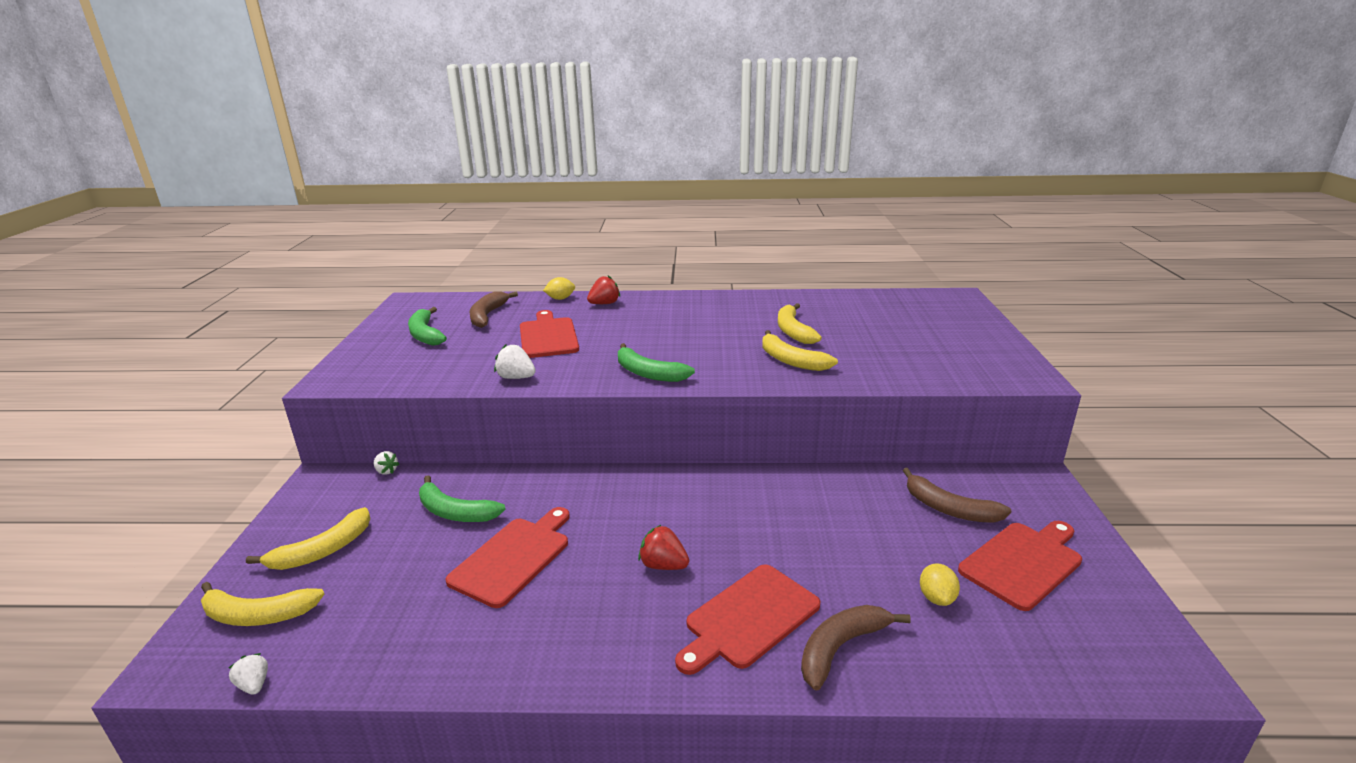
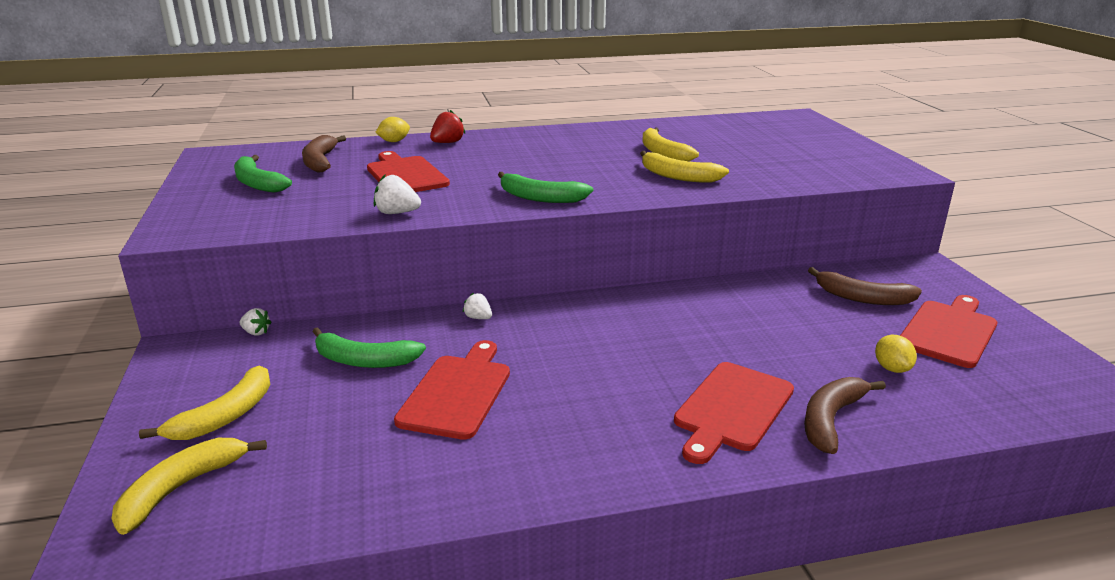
camera: 15 degrees left, 0 degrees up
(254, 685) = (222, 553): white strawberry -> white strawberry (478, 318)
(257, 615) = (181, 488): yellow banana -> yellow banana turned 135 degrees clockwise
(663, 565) = (621, 378): red strawberry -> none

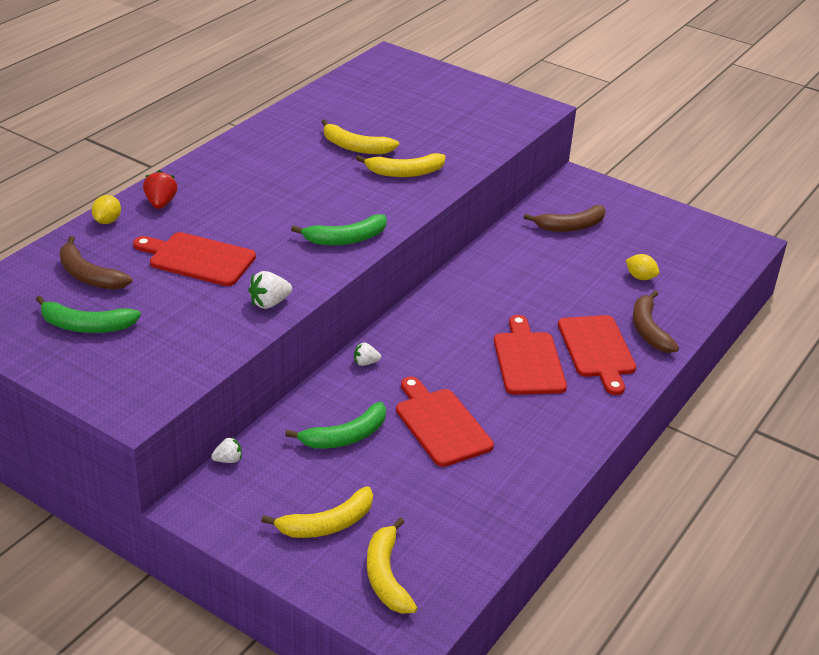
camera: 45 degrees left, 10 degrees up
(225, 416) = (327, 524): yellow banana -> yellow banana turned 75 degrees clockwise
(949, 331) = (640, 233): red cutting board -> red cutting board (528, 360)

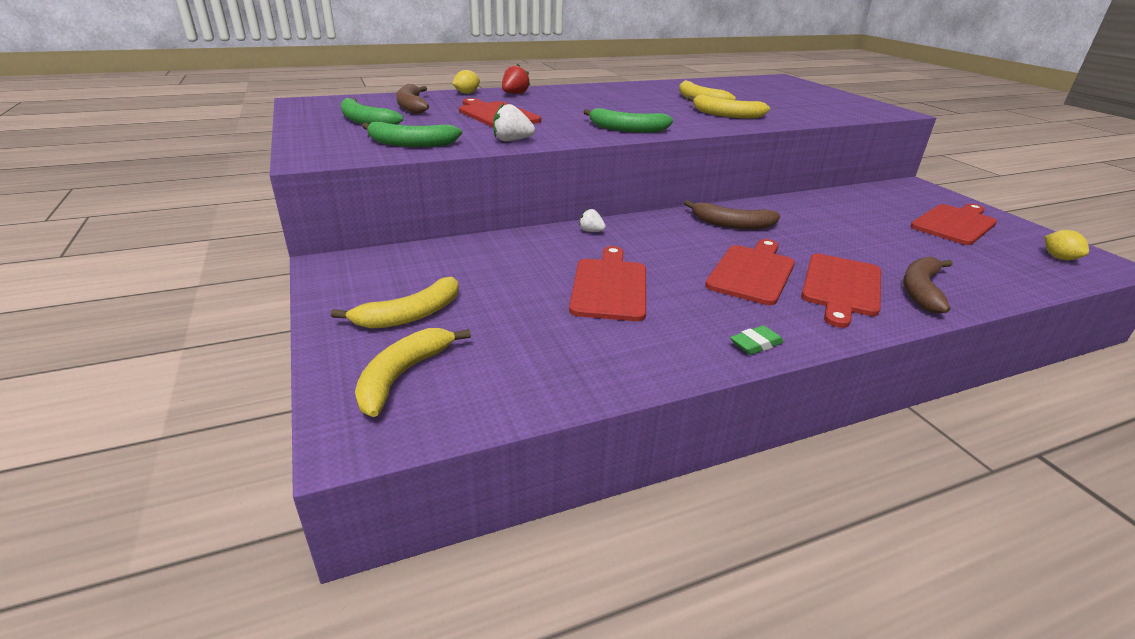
camera: 35 degrees right, 5 degrees down
(228, 460) = (399, 249): white strawberry -> none
(327, 524) = (410, 315): yellow banana -> yellow banana turned 45 degrees counterclockwise
(345, 436) = (511, 266): green banana -> green banana (410, 144)
(570, 226) = (884, 207): brown banana -> brown banana (731, 224)
(580, 436) = (756, 344): none -> green eraser
(632, 230) = (955, 224): none -> red cutting board
(640, 277) = (940, 253): yellow lemon -> yellow lemon (1059, 258)

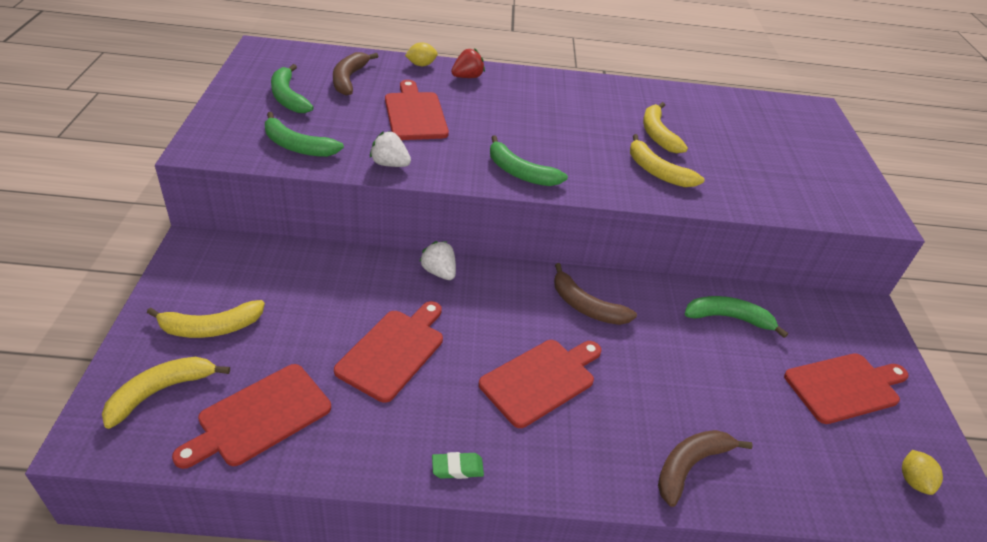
camera: 20 degrees right, 10 degrees up
(591, 231) = (439, 272): white strawberry -> white strawberry, size x1.53
(837, 208) = (728, 318): none -> green banana
(841, 287) = (610, 431): red cutting board -> red cutting board (260, 416)

